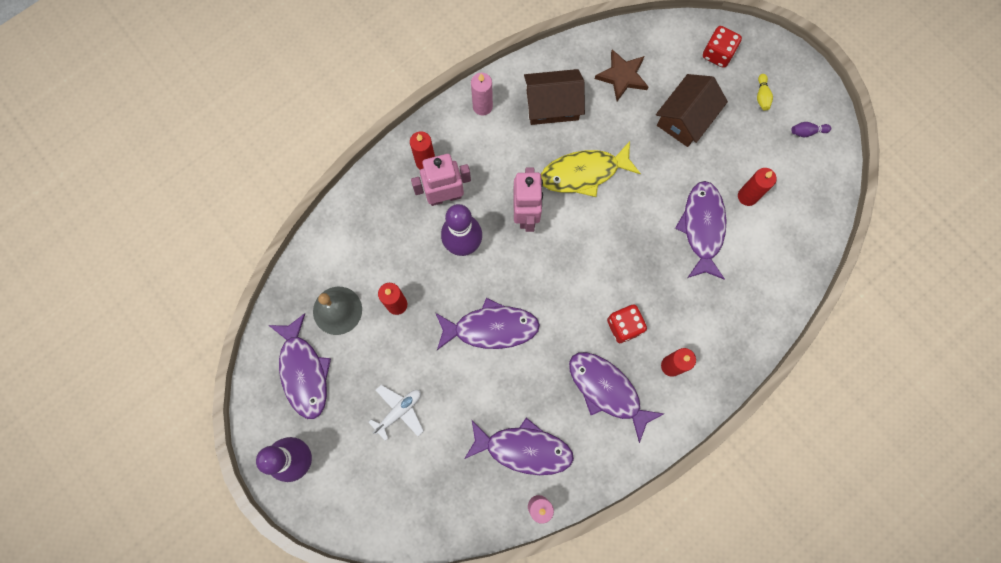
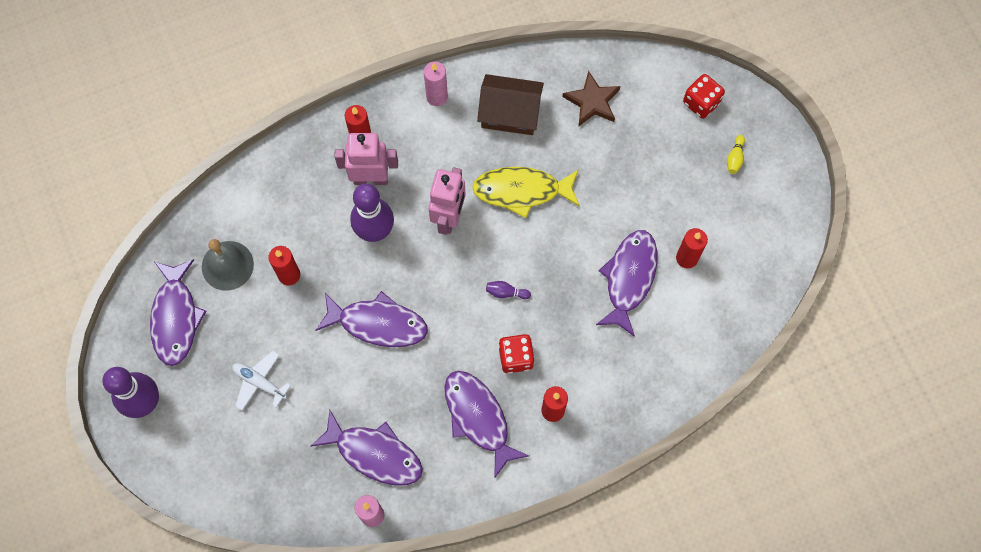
camera: 15 degrees right, 5 degrees down
(399, 411) = (259, 382): white plane -> white plane turned 120 degrees counterclockwise
(685, 118) = (646, 161): brown house -> none
(807, 132) = (772, 207): purple bowling pin -> purple bowling pin (506, 292)

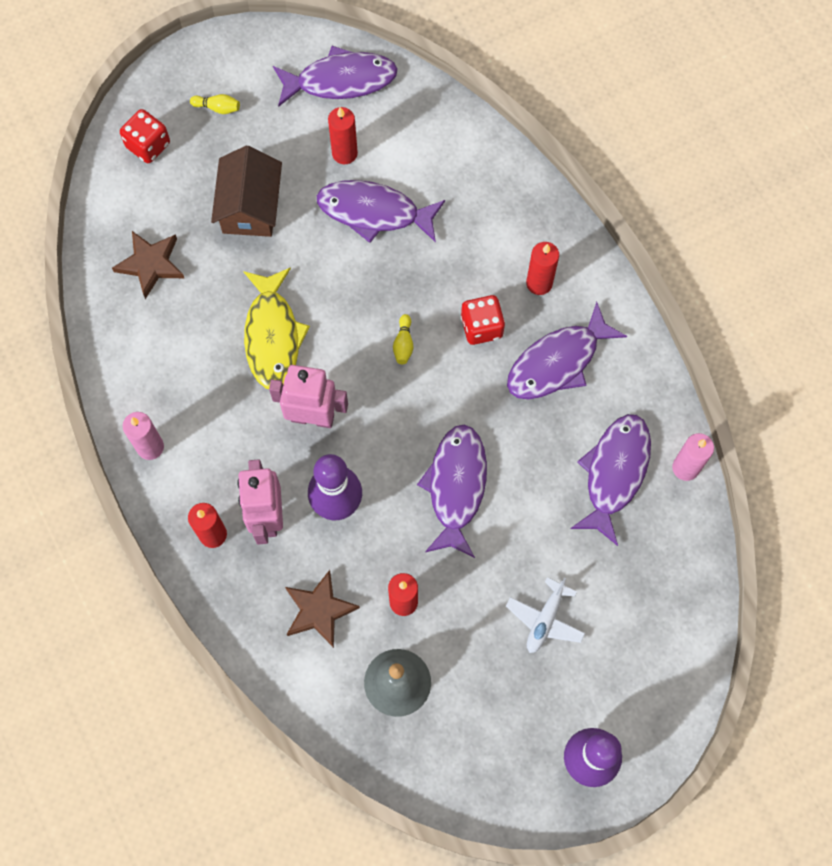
camera: 95 degrees left, 0 degrees up
(176, 318) = (473, 738): purple fish -> purple fish (340, 80)
(291, 212) = (319, 610): none -> brown star
(506, 292) = (403, 344): purple bowling pin -> yellow bowling pin
(510, 113) = (170, 358): brown house -> brown house (250, 206)

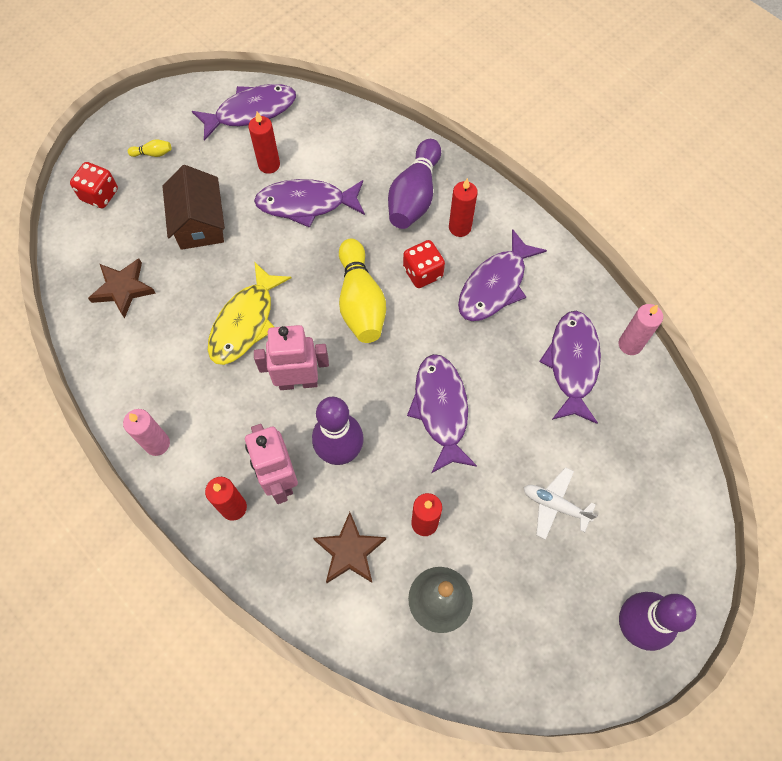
camera: 15 degrees left, 5 degrees down
(273, 336) = (245, 322): yellow fish -> yellow fish turned 45 degrees clockwise
(403, 344) = (360, 302): yellow bowling pin -> yellow bowling pin, size x2.50
(499, 232) = (414, 196): none -> purple bowling pin
(545, 619) = (555, 505): white plane -> white plane turned 105 degrees clockwise

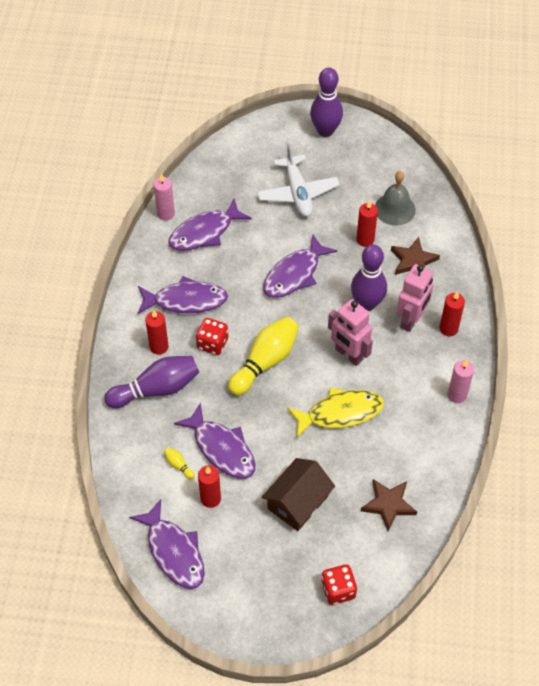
camera: 130 degrees left, 10 degrees down
(153, 153) = (271, 587): yellow bowling pin -> yellow bowling pin (178, 465)
(251, 112) = (174, 551): purple fish -> purple fish turned 150 degrees counterclockwise
(555, 505) = (297, 193): white plane -> white plane, size x1.62

